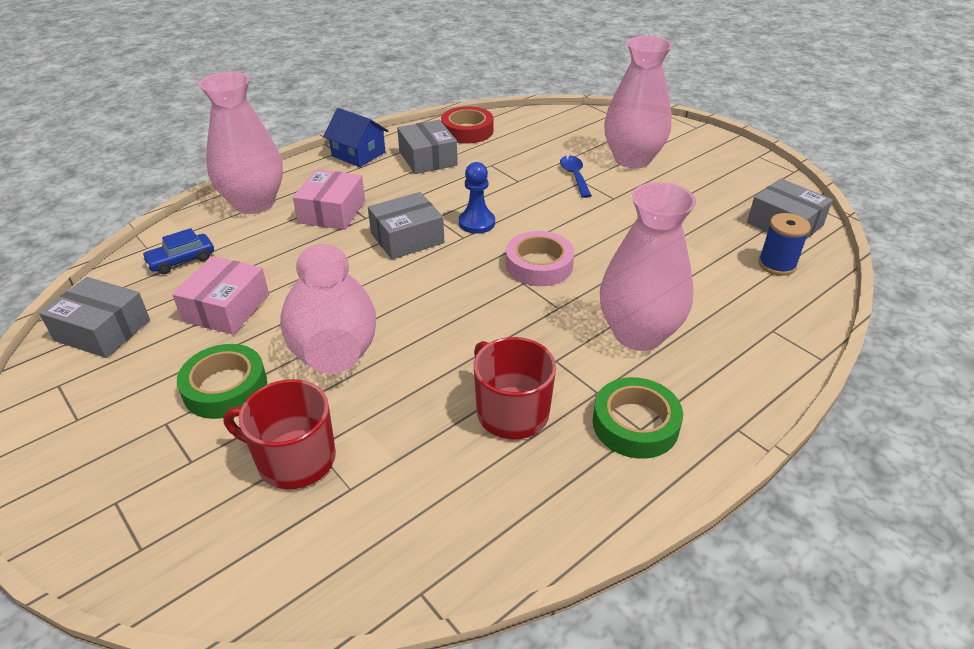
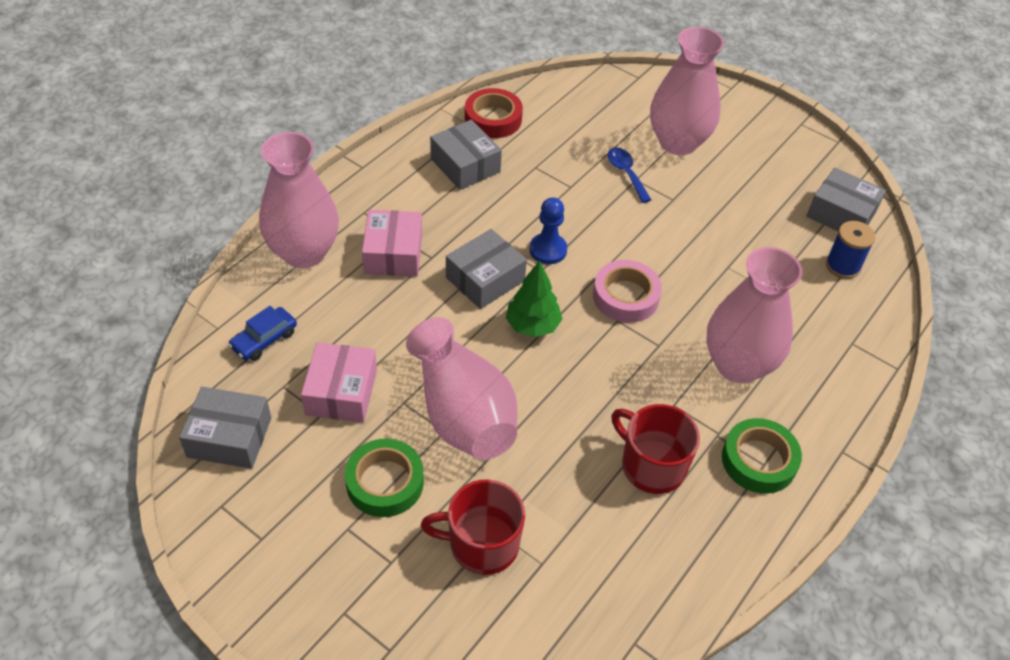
camera: 15 degrees left, 10 degrees up
(358, 154) = (387, 167): blue house -> none
(436, 277) = (532, 325): none -> green tree

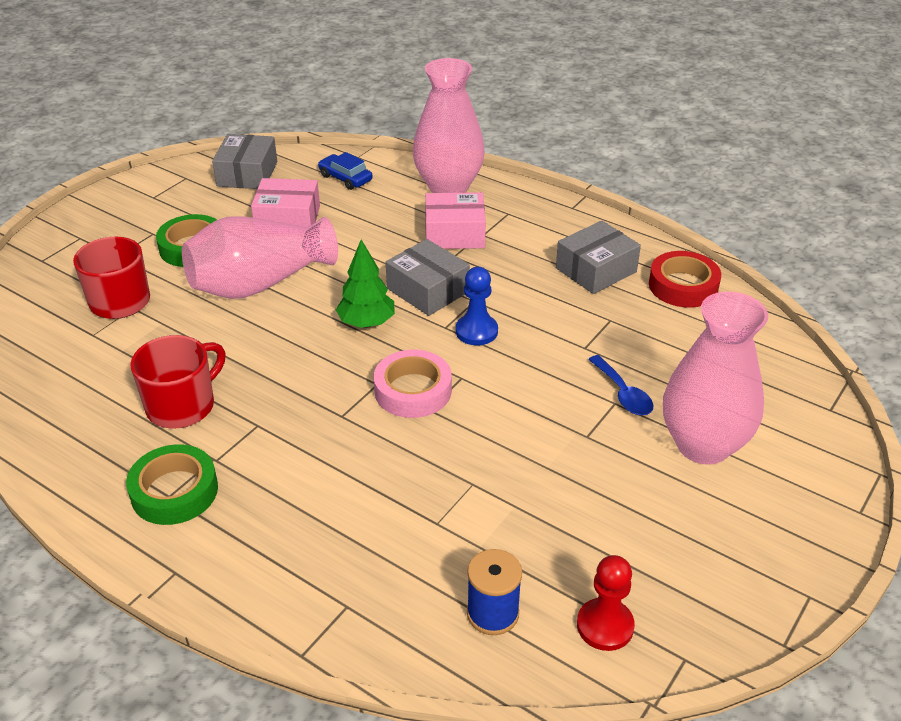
camera: 90 degrees right, 10 degrees down
(626, 173) = (623, 394): blue spoon -> blue spoon turned 90 degrees clockwise
(738, 365) = (311, 483): pink vase -> none
(841, 214) = (605, 626): grey box -> red pawn

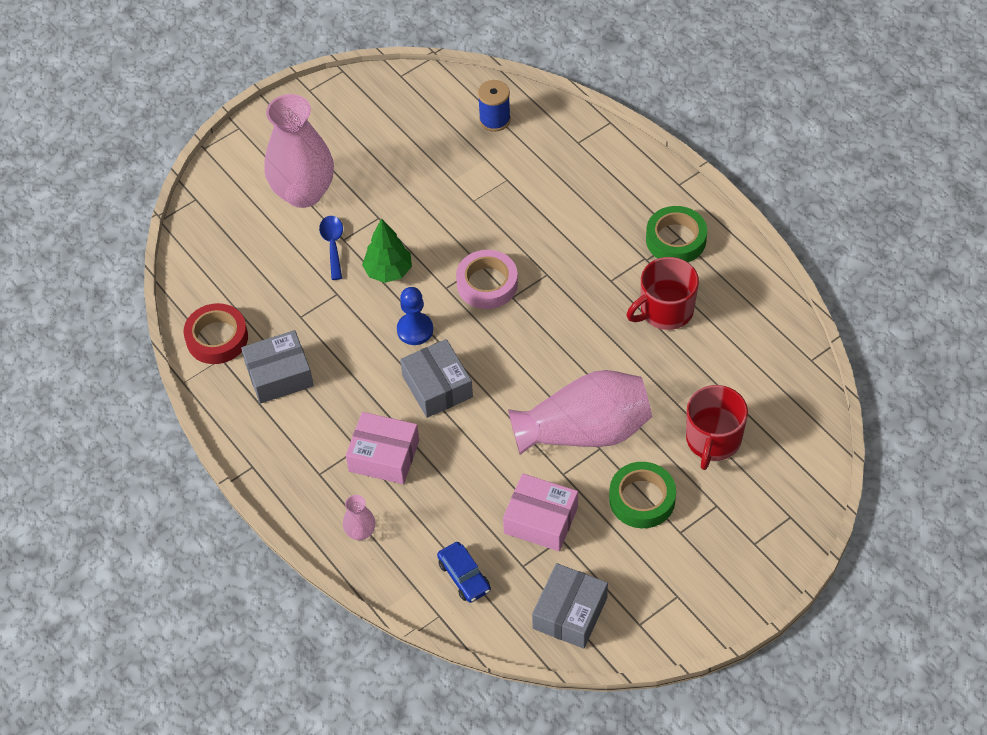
camera: 160 degrees left, 15 degrees up
(367, 323) = (502, 361): green tree -> green tree (388, 271)
(448, 187) = (360, 532): pink vase -> pink vase, size x0.42
(605, 626) = (434, 100): red pawn -> none

